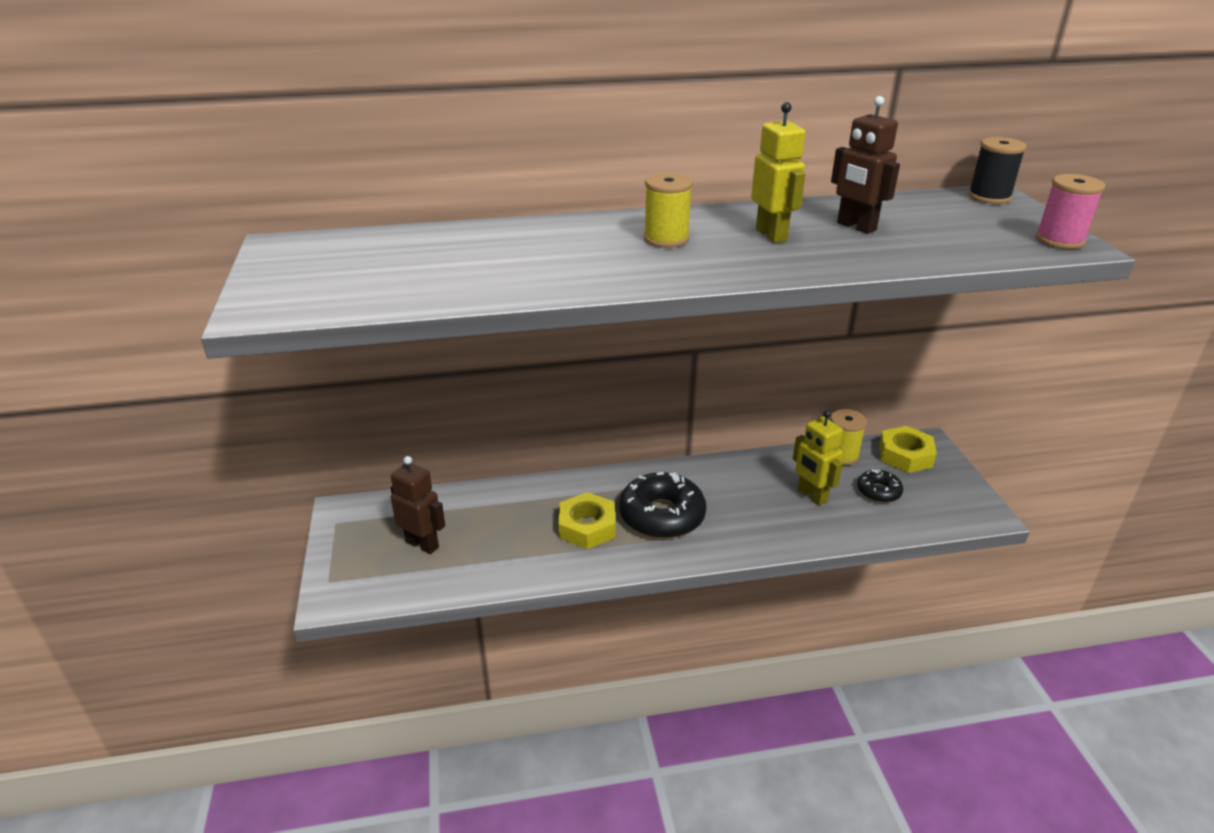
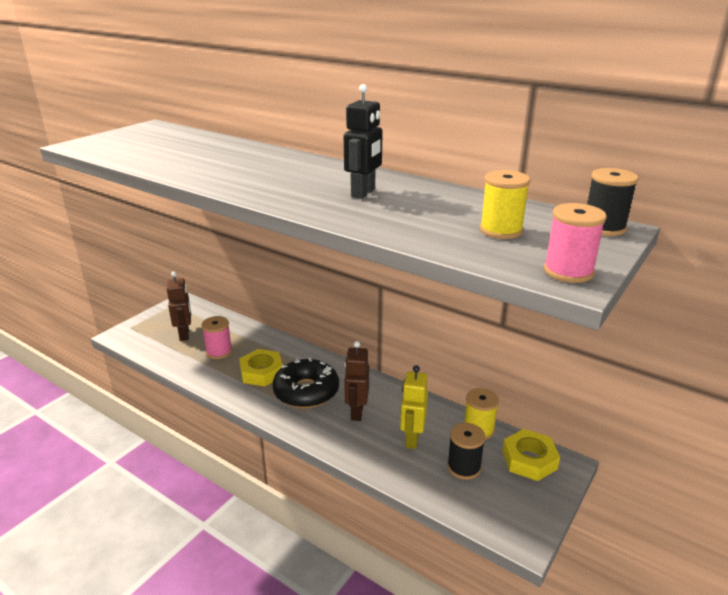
camera: 45 degrees right, 5 degrees down
(501, 536) = (219, 352): none -> pink spool
(666, 239) = (302, 175): yellow spool -> yellow spool (501, 230)
(771, 235) = (363, 193): yellow robot -> black robot
(856, 227) = (431, 208): brown robot -> brown robot (356, 412)
(878, 491) = (464, 467): black donut -> black spool

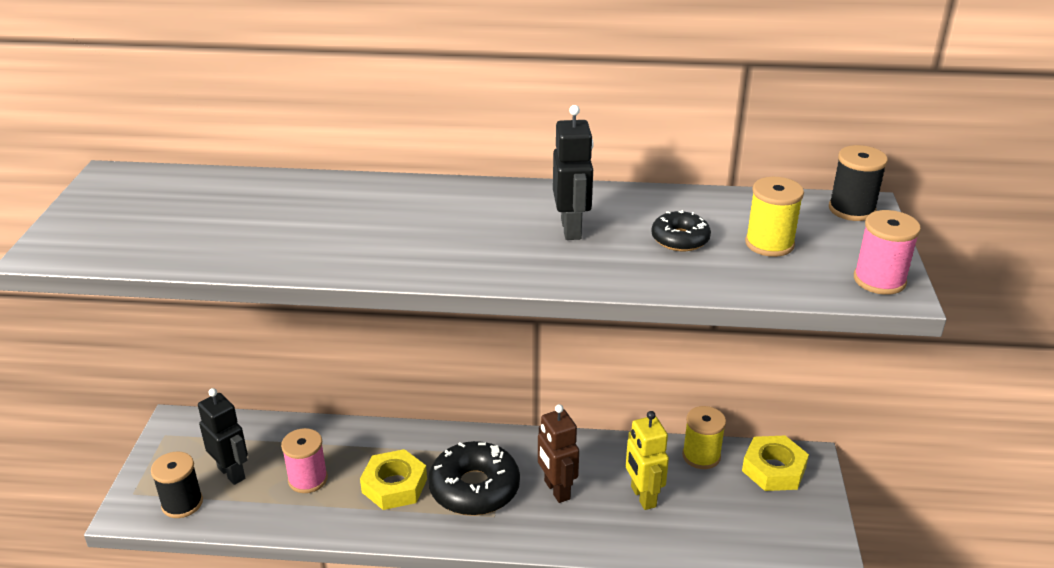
camera: 30 degrees left, 5 degrees up
(184, 334) = (232, 473): brown robot -> black robot
(433, 213) = (680, 239): none -> black donut
(464, 467) = (719, 506): black spool -> black spool (182, 503)

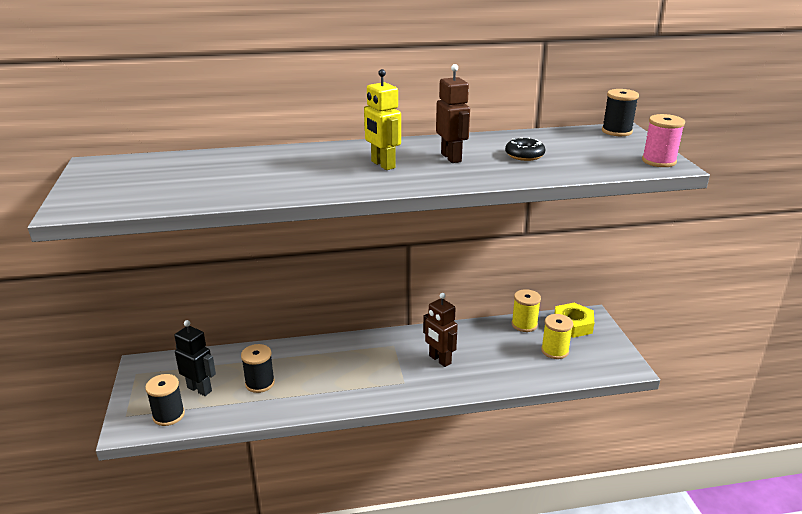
camera: 15 degrees left, 5 degrees down
(308, 479) = (260, 383): pink spool -> black spool
(394, 485) = (325, 376): yellow nut -> none
(474, 488) = (383, 368): black donut -> none
(571, 229) = (451, 157): black robot -> brown robot
(643, 497) = (498, 354): yellow robot -> yellow robot (382, 165)
(769, 244) = (581, 151): yellow spool -> yellow spool (554, 351)

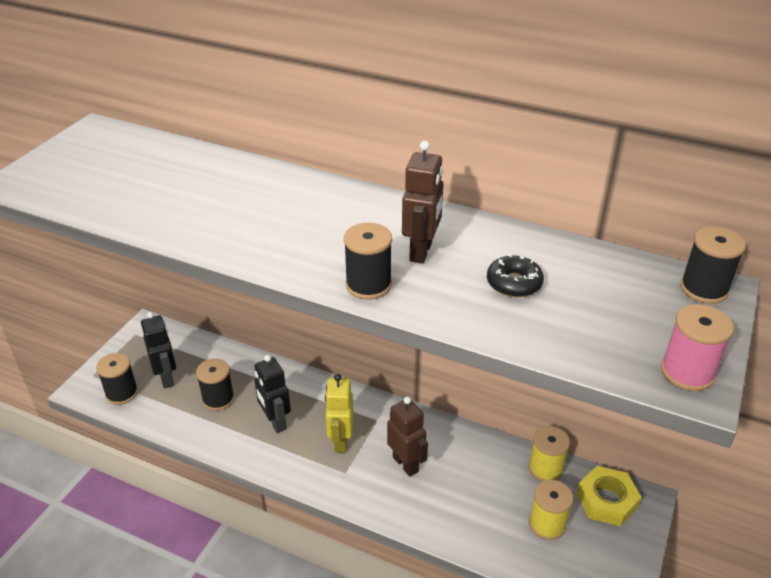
camera: 35 degrees right, 10 degrees up
(322, 377) = (275, 422): none -> black robot
(382, 165) = (333, 233): yellow robot -> yellow robot (340, 441)
(439, 360) = (406, 464): brown robot -> brown robot turned 150 degrees clockwise
(445, 179) = (368, 285): none -> black spool

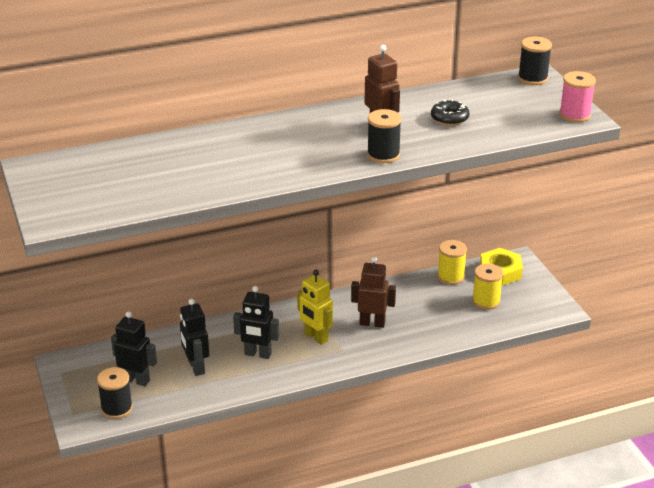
camera: 45 degrees left, 5 degrees down
(218, 399) = (196, 367): black spool -> black robot

